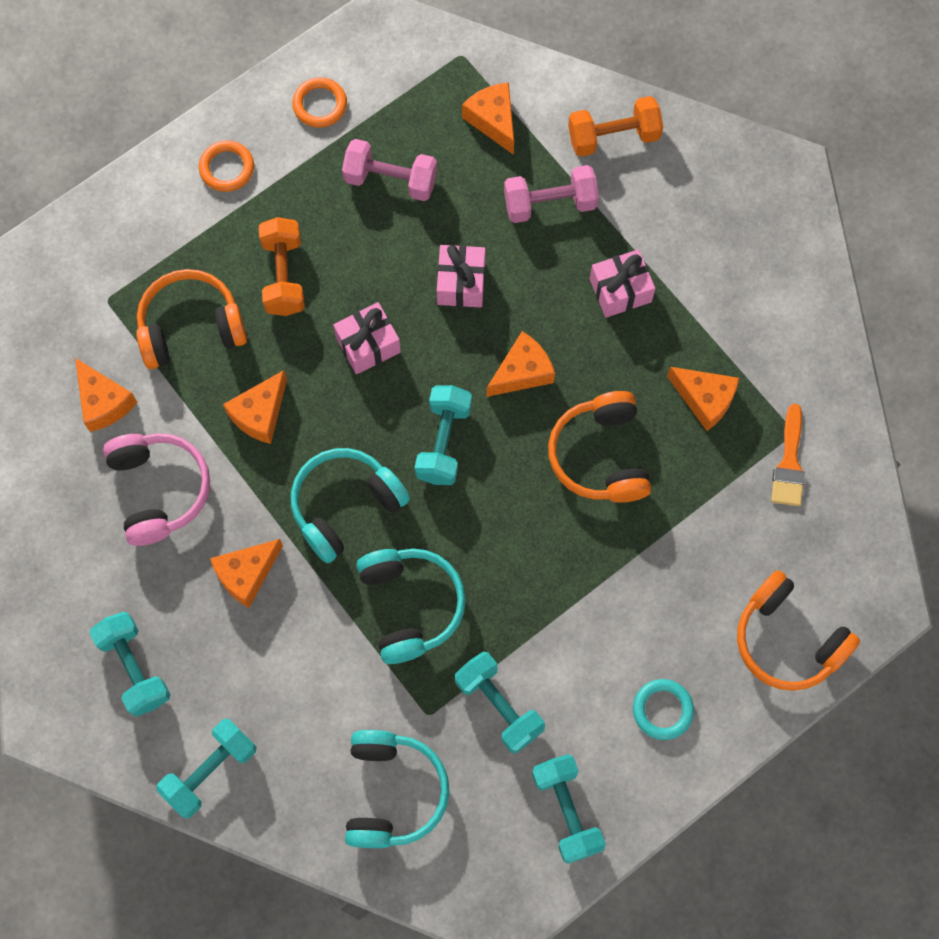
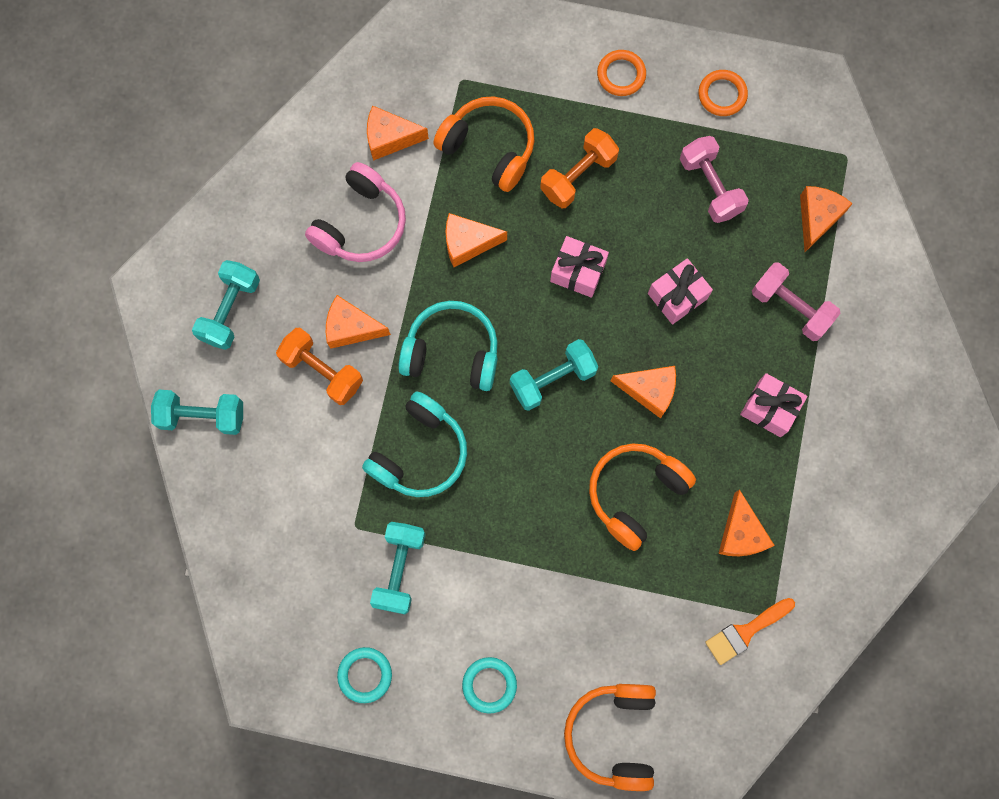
camera: 50 degrees right, 5 degrees up
(104, 402) = (390, 138): orange cheese -> orange cheese turned 75 degrees clockwise
(392, 792) = (284, 546): turquoise headphones -> none
(566, 811) = (365, 675): turquoise dumbbell -> turquoise ring
(613, 136) = (881, 309): orange dumbbell -> orange dumbbell (322, 371)

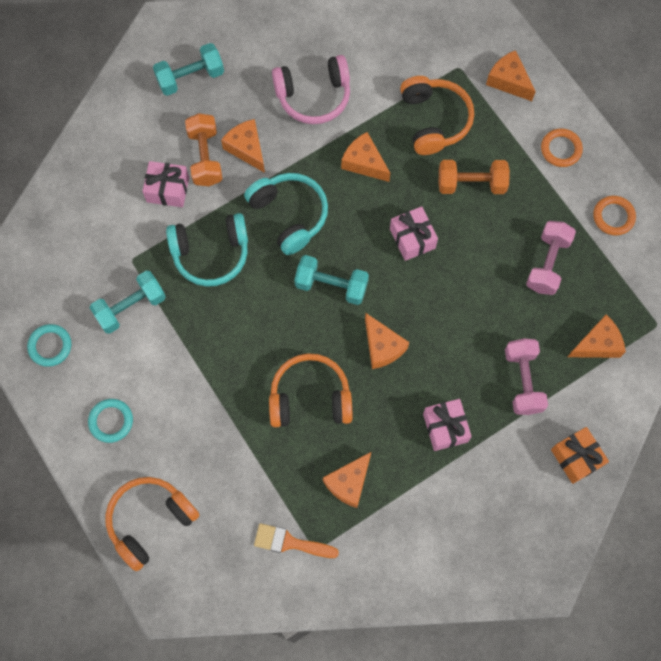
camera: 45 degrees right, 5 degrees down
(202, 416) = (115, 120): turquoise dumbbell -> none
(390, 138) = (381, 63): orange cheese -> orange cheese (508, 81)
(677, 296) = (458, 308): pink gift -> pink gift (168, 189)
(894, 330) = (576, 458): none -> orange gift

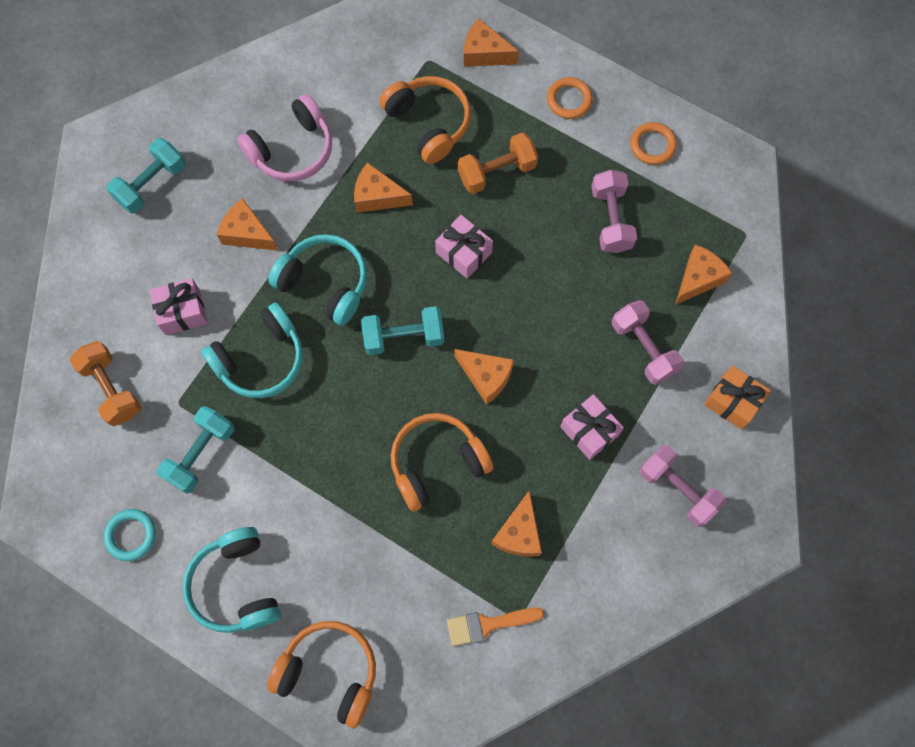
camera: 25 degrees left, 0 degrees up
(111, 421) = (236, 585): turquoise ring -> turquoise headphones
(150, 521) = (329, 672): orange headphones -> orange headphones turned 90 degrees clockwise
(205, 157) = (207, 261): orange dumbbell -> orange dumbbell (112, 389)
(495, 507) = (677, 489): none -> pink dumbbell

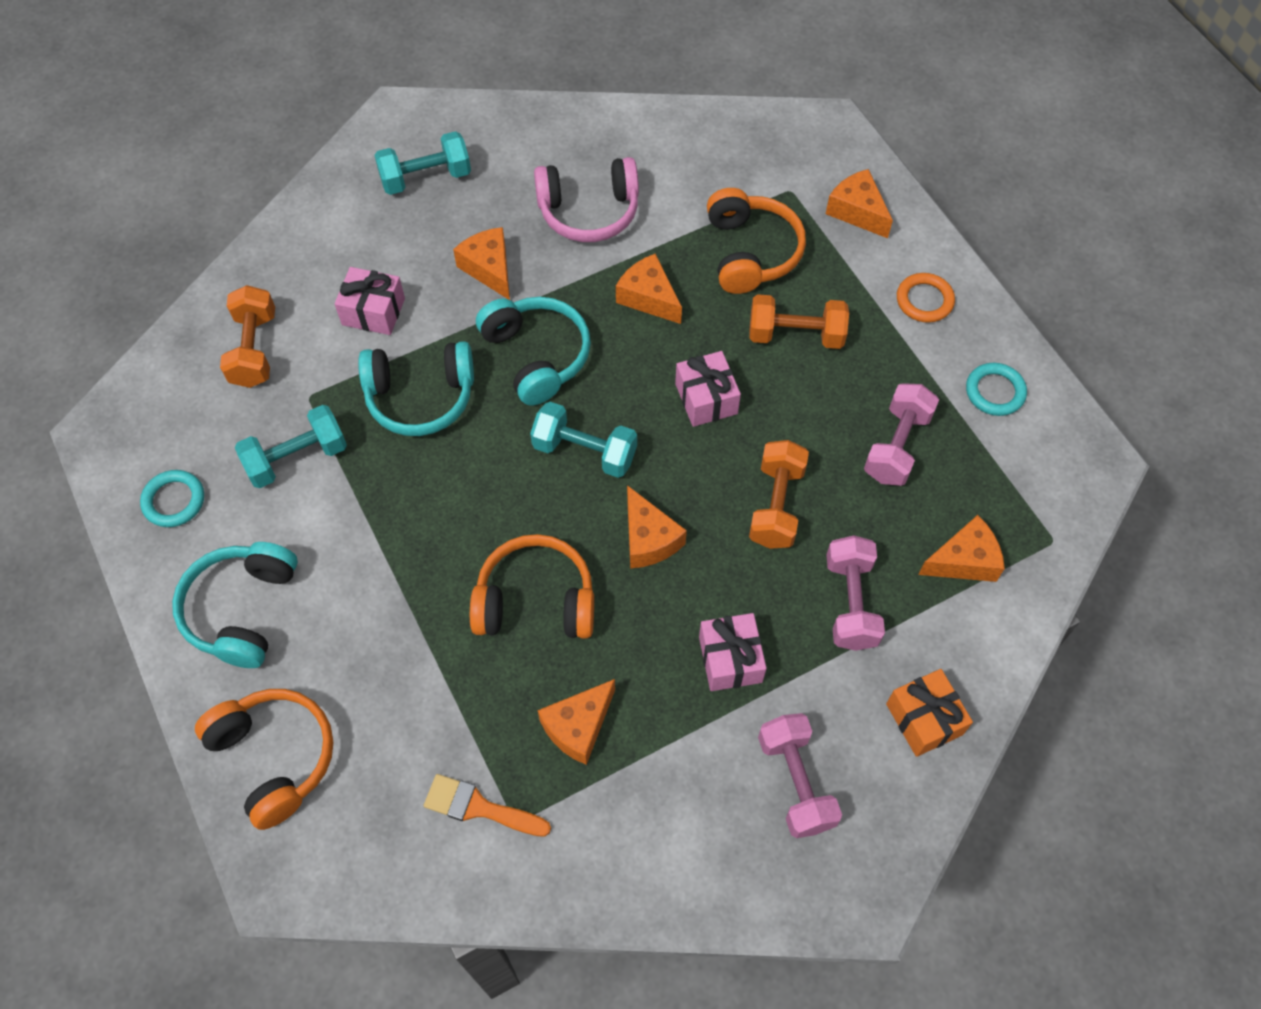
camera: 30 degrees right, 10 degrees down
(556, 306) = (776, 505): none -> orange dumbbell
(652, 145) = (995, 392): orange ring -> turquoise ring

